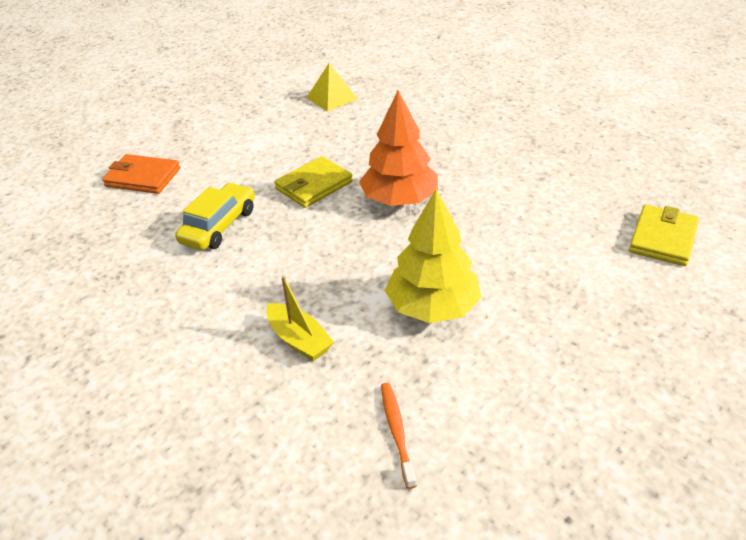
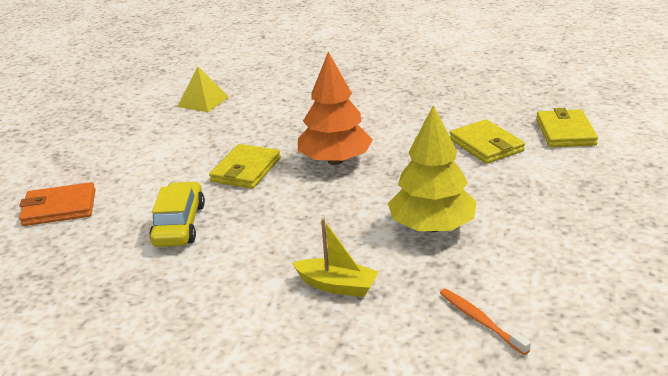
camera: 25 degrees left, 10 degrees down
(562, 228) = (486, 145): none -> yellow wallet

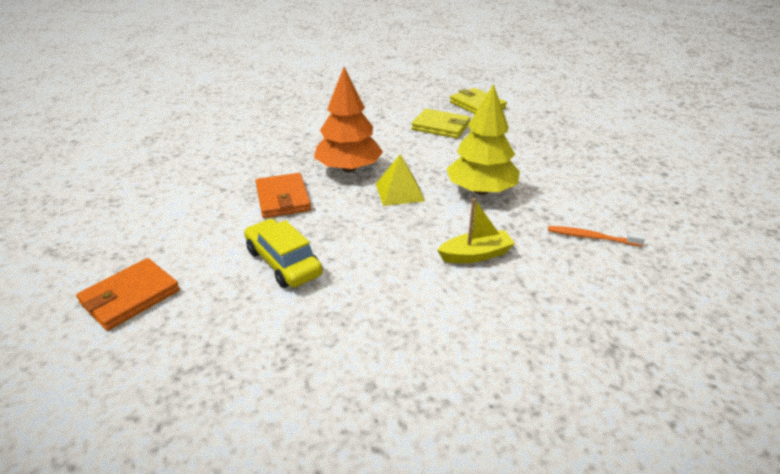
camera: 40 degrees left, 5 degrees up
(203, 101) = (160, 156): yellow pyramid -> yellow pyramid (399, 192)
(246, 170) = (283, 198): yellow wallet -> orange wallet

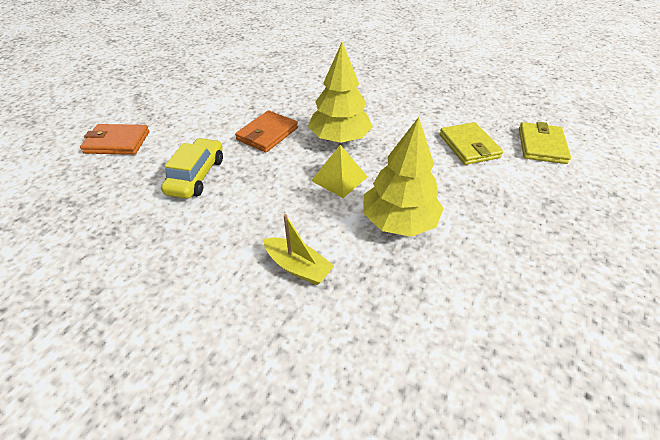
camera: 50 degrees right, 10 degrees up
(349, 168) = (339, 138): orange tree -> yellow tree
(591, 237) = (413, 339): orange toothbrush -> none

